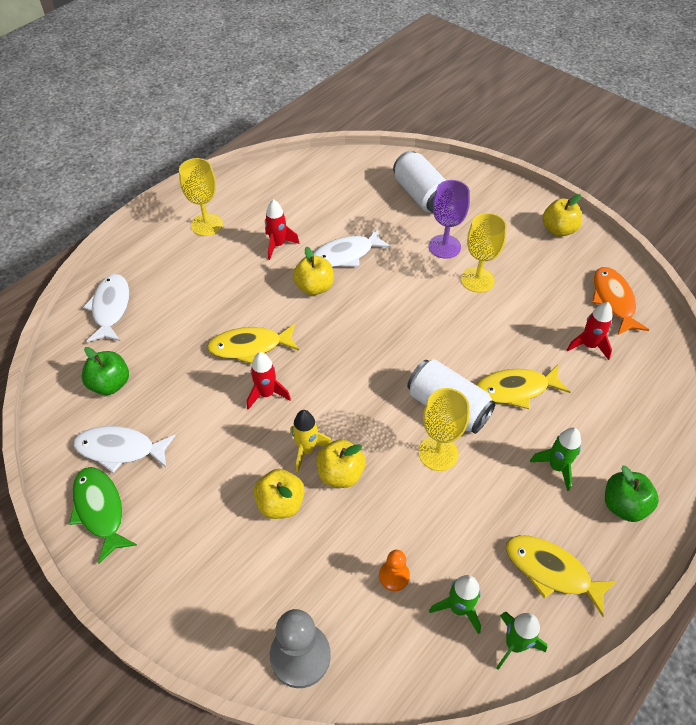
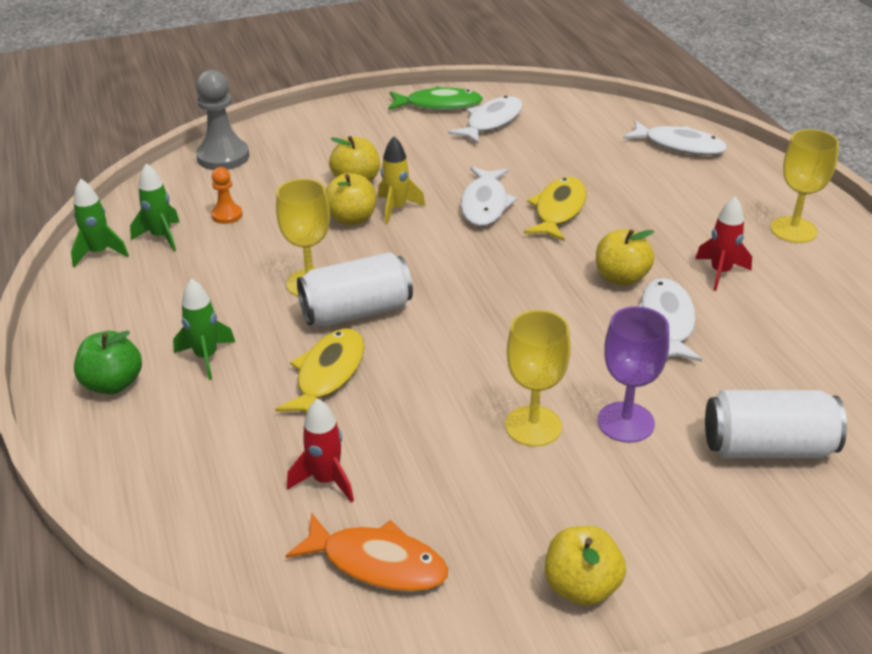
camera: 120 degrees right, 15 degrees down
(110, 384) = (572, 129): green apple -> none
(266, 394) = (485, 204): red rocket -> white fish
(551, 571) = (121, 301): yellow fish -> none

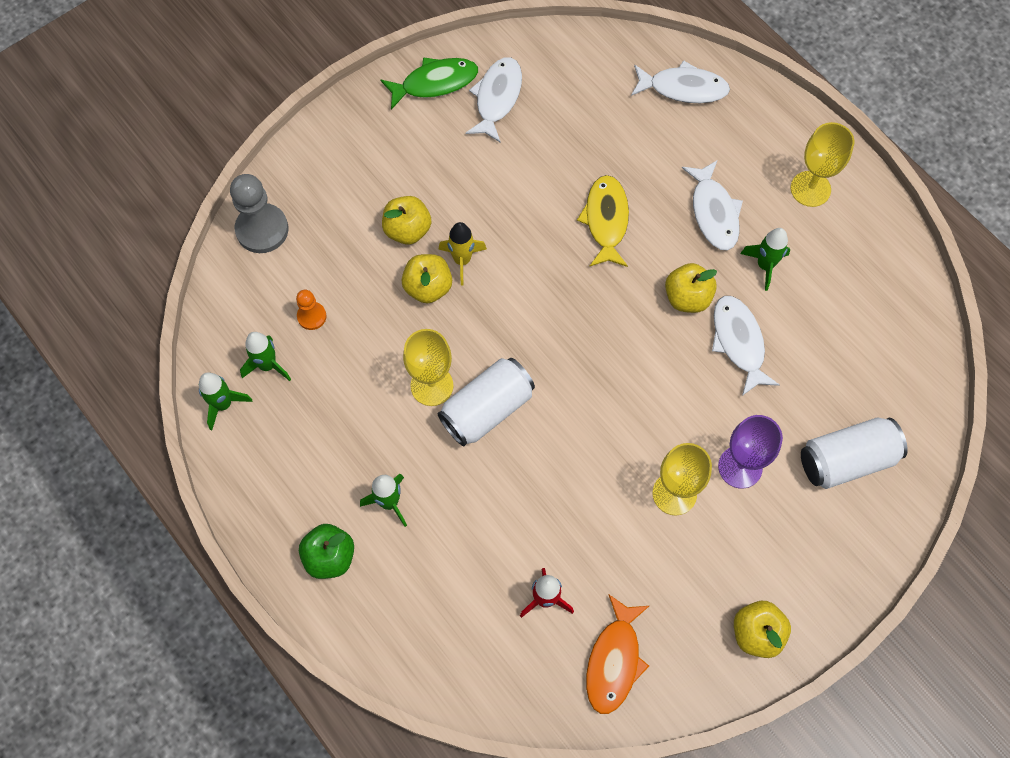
camera: 20 degrees left, 30 degrees up
(328, 374) = (496, 490): yellow fish -> none
(377, 563) = (614, 661): orange fish -> orange fish turned 105 degrees clockwise
(485, 204) = (538, 230): white fish -> white fish (714, 212)
(720, 272) = (764, 265): red rocket -> green rocket

